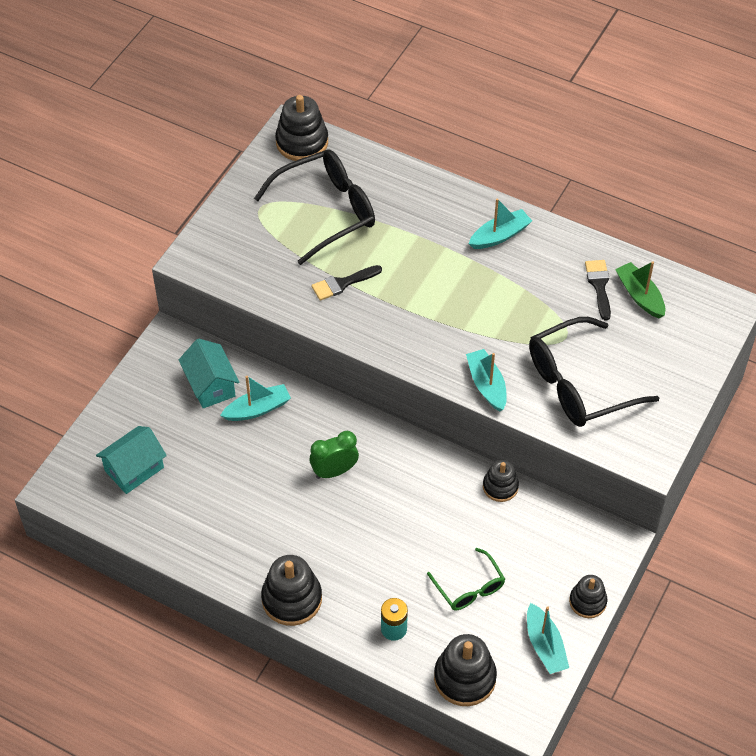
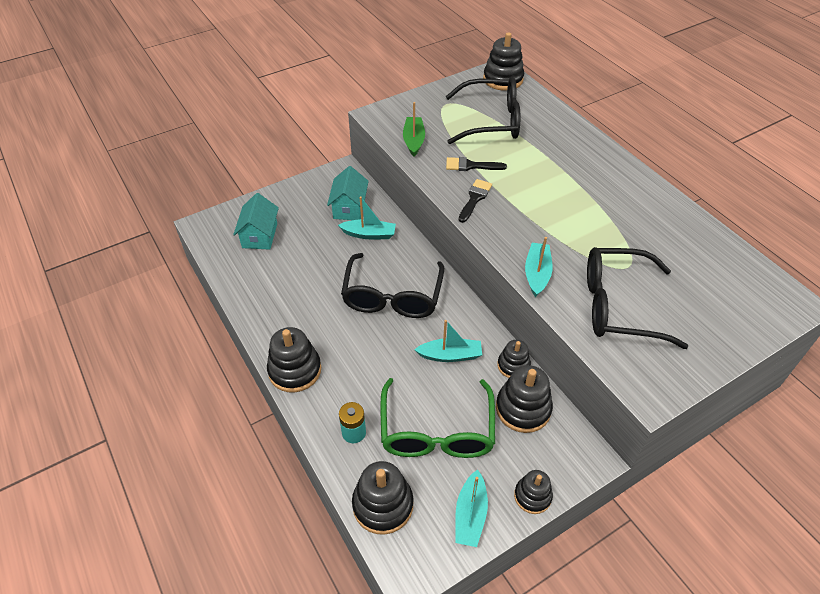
camera: 30 degrees right, 5 degrees down
(134, 469) = (259, 235): turquoise house -> turquoise house turned 75 degrees counterclockwise
(334, 471) = (392, 297): green clock -> black glasses
(469, 588) = (437, 431): green glasses -> green glasses, size x1.83
(500, 236) = (613, 180): turquoise boat -> turquoise boat (450, 355)
(534, 525) = (523, 408): none -> black stacking toy
(599, 286) = (679, 242): black brush -> black brush (475, 198)
(640, 295) = (712, 263): green boat -> green boat (413, 141)

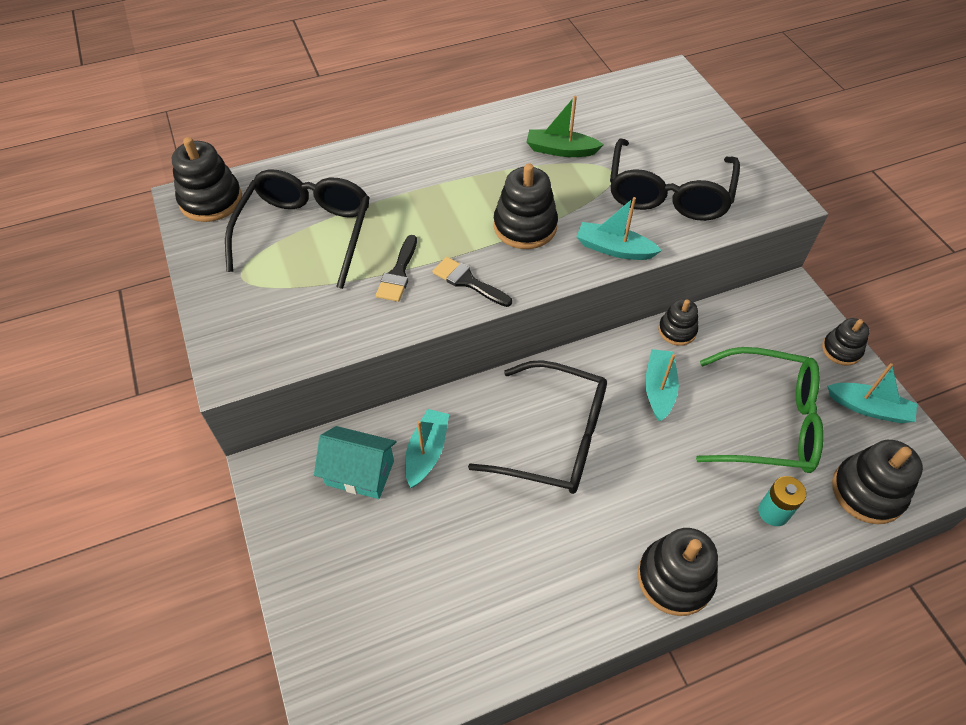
camera: 80 degrees left, 5 degrees up
(259, 235) = (389, 619): turquoise house -> none
(413, 141) = (317, 330): green boat -> green boat (560, 150)
(523, 408) = (735, 334): black stacking toy -> black stacking toy (525, 226)

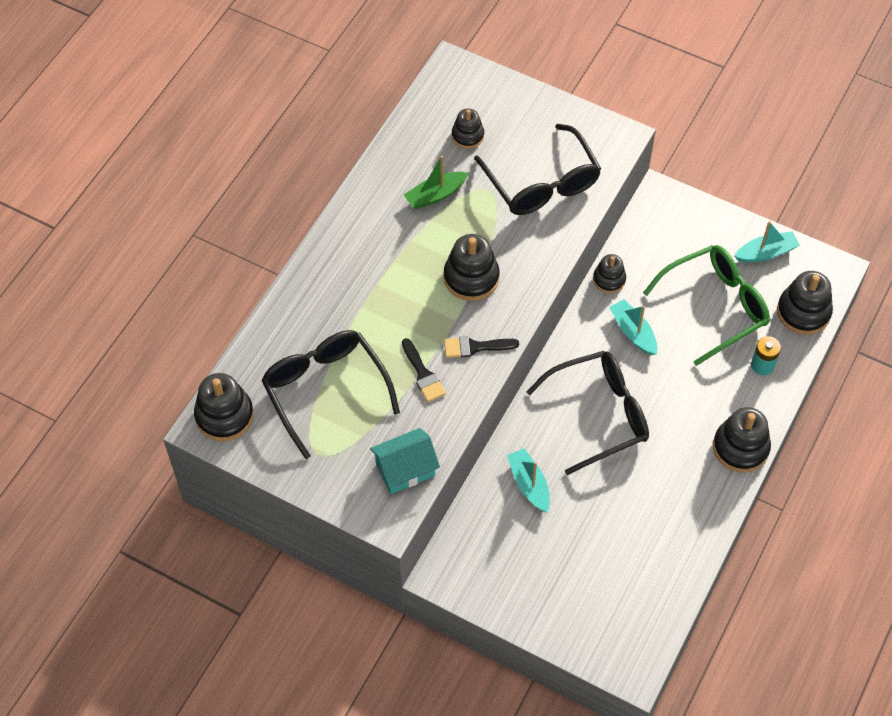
camera: 40 degrees left, 5 degrees up
(360, 473) = (501, 529): turquoise house -> turquoise house (405, 470)
(614, 249) = (545, 254): turquoise boat -> none
(841, 350) = (721, 220): black stacking toy -> black stacking toy (467, 136)

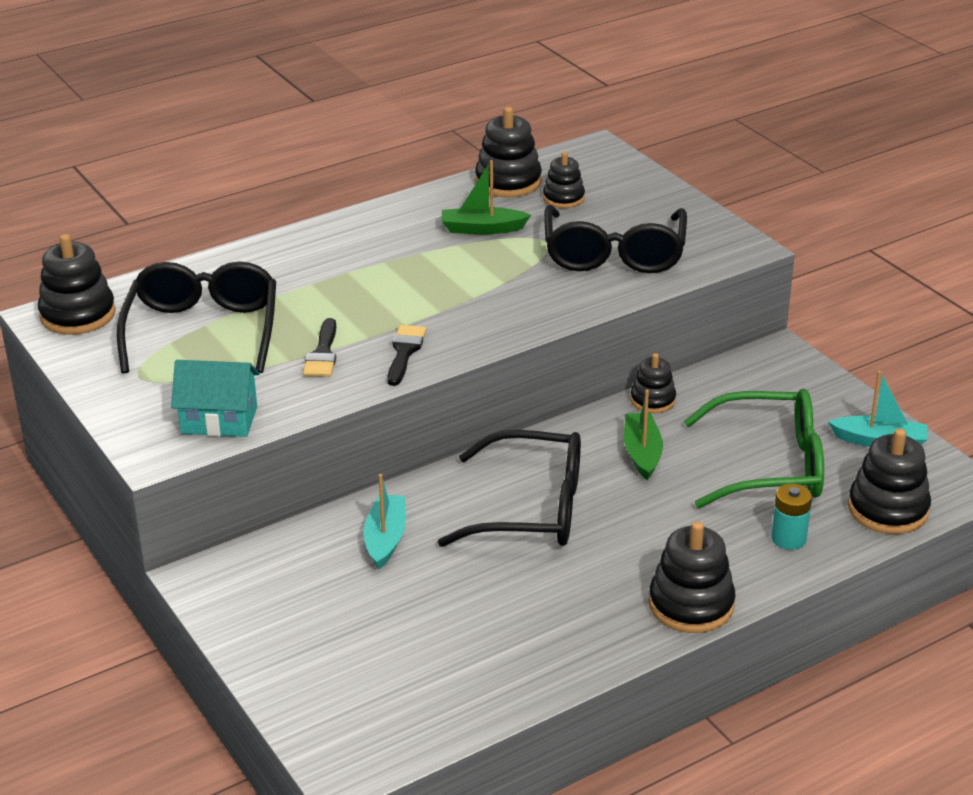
camera: 30 degrees right, 25 degrees down
(471, 277) = (457, 299): black stacking toy -> black stacking toy (508, 182)
(475, 347) = (405, 352): black brush -> black brush turned 75 degrees clockwise
(633, 332) = (642, 453): turquoise boat -> green boat

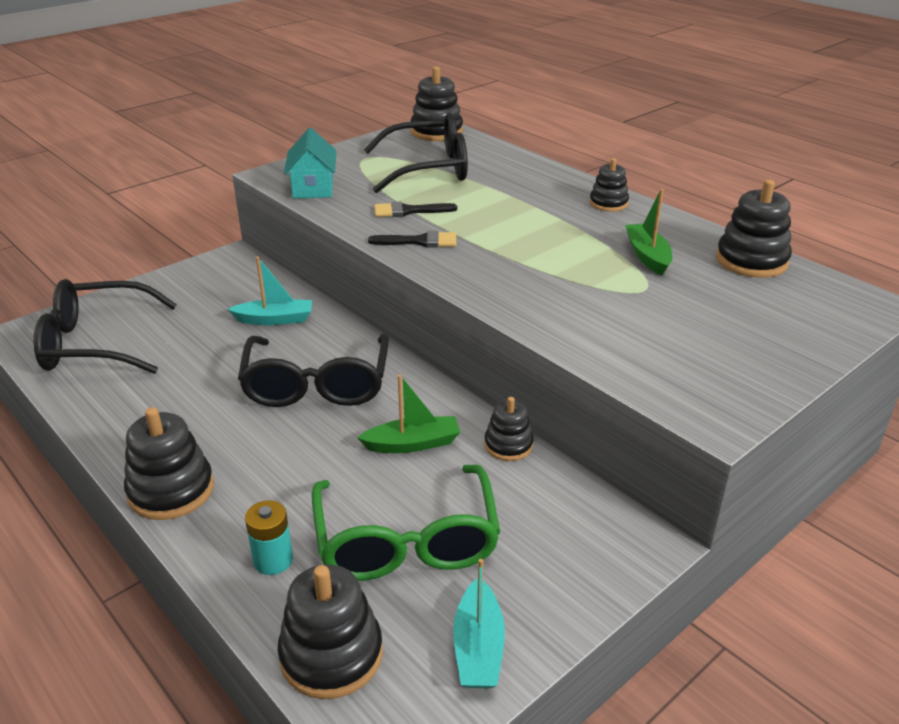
camera: 80 degrees right, 0 degrees up
(563, 198) = (742, 293): black stacking toy -> black stacking toy (608, 203)
(614, 254) = (642, 330): black glasses -> black glasses (95, 343)

